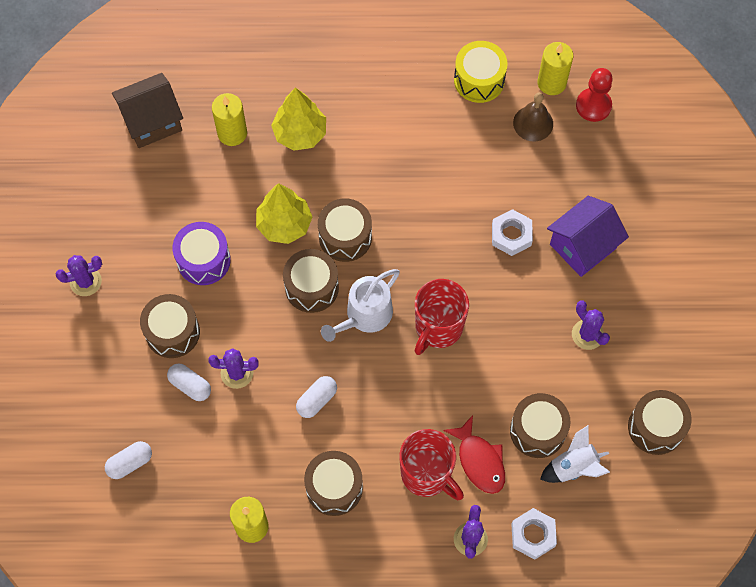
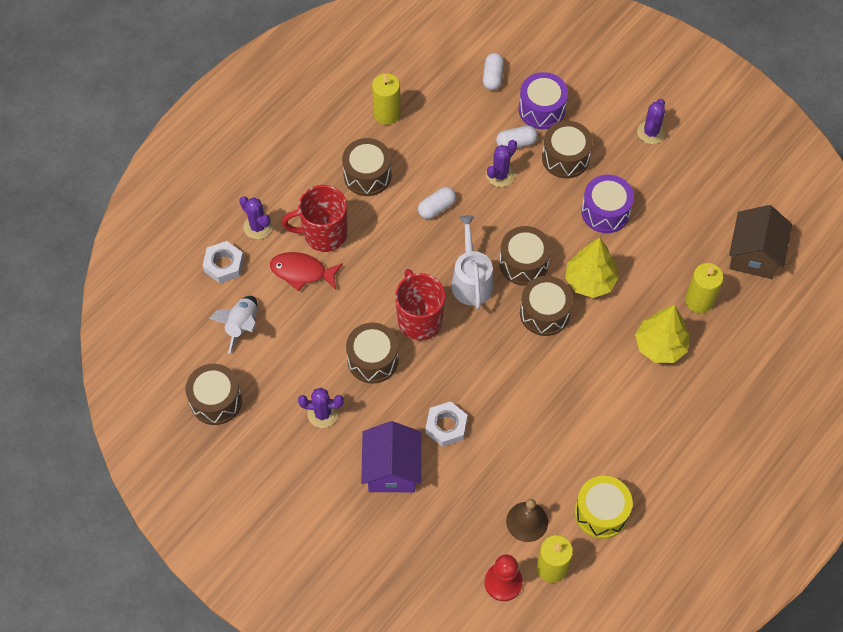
camera: 130 degrees right, 5 degrees down
(134, 391) = (541, 109): none -> purple drum
(317, 400) = (437, 207): white capsule -> white capsule turned 60 degrees clockwise
(537, 430) = (287, 324): brown drum -> brown drum (373, 360)

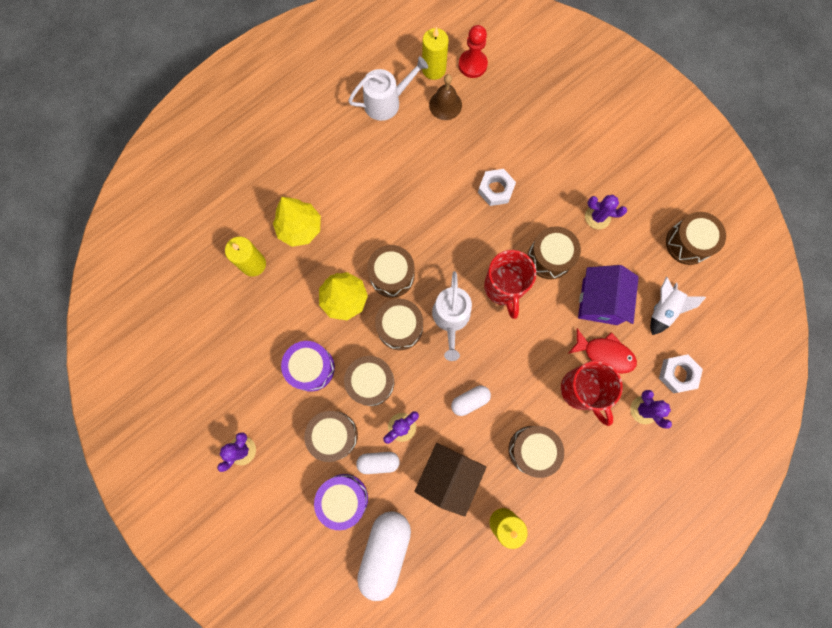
camera: 170 degrees left, 15 degrees up
(323, 234) = (581, 390): red mug -> red mug turned 60 degrees clockwise
(392, 469) = (545, 162): purple house -> purple house (599, 301)
(493, 77) = (385, 550): white capsule -> white capsule, size x1.88
(541, 208) = (371, 382): none -> brown drum
(601, 513) = (386, 102): yellow drum -> white watering can
(754, 255) = (189, 299): brown house -> brown house (448, 476)

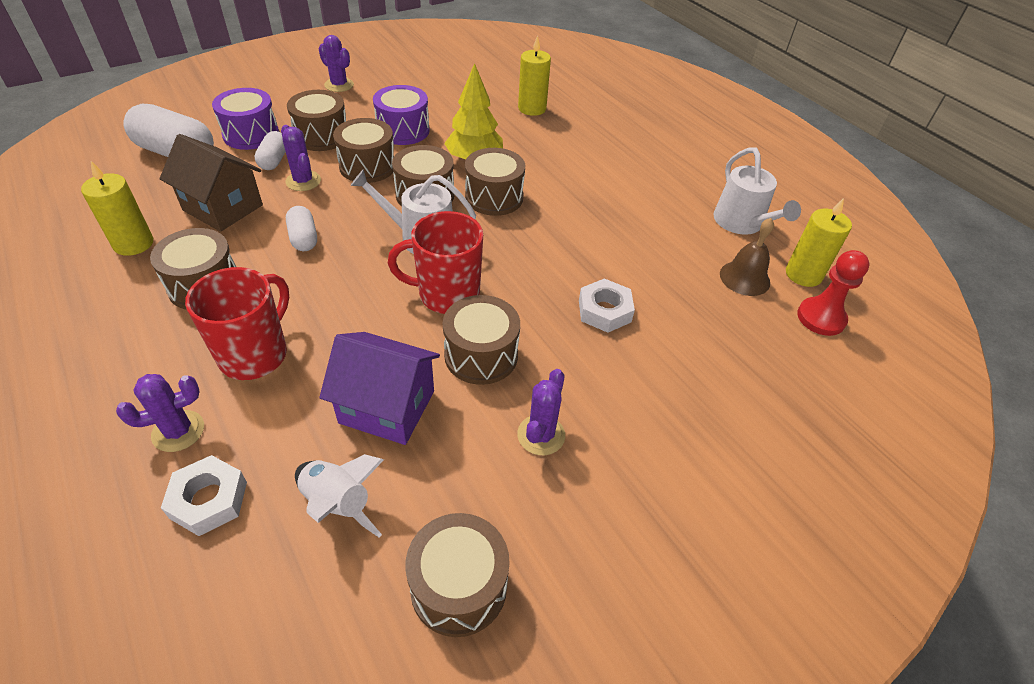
camera: 95 degrees right, 30 degrees down
(300, 228) = (568, 140): yellow tree -> none
(581, 390) = (255, 354): red mug -> red mug turned 135 degrees clockwise
(605, 354) = (297, 396): red fish -> none

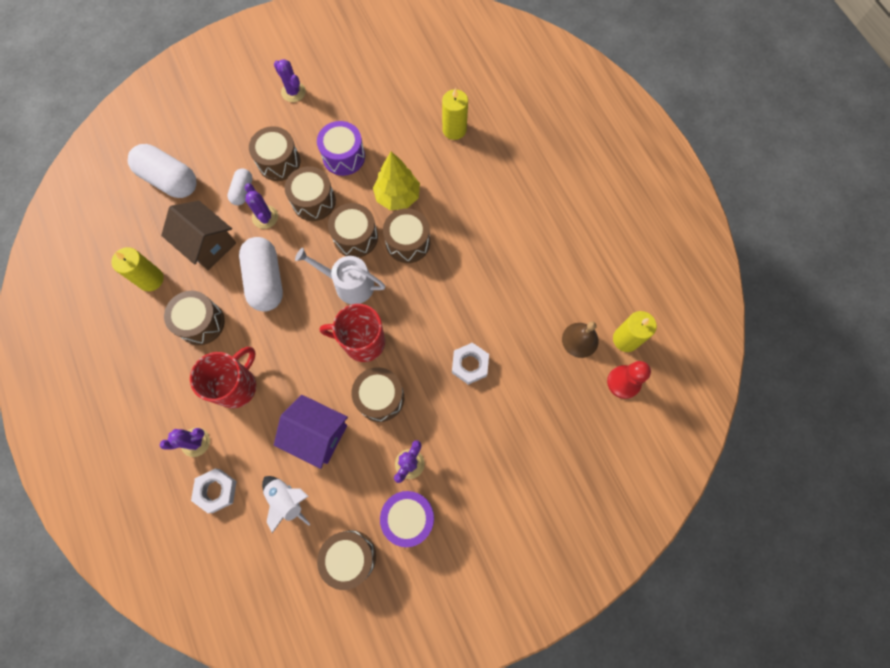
camera: 10 degrees right, 25 degrees up
(251, 134) = (224, 158): purple drum -> purple drum (408, 518)
(304, 238) = (266, 280): white capsule -> white capsule, size x1.88
(741, 223) = (595, 281): white watering can -> none

